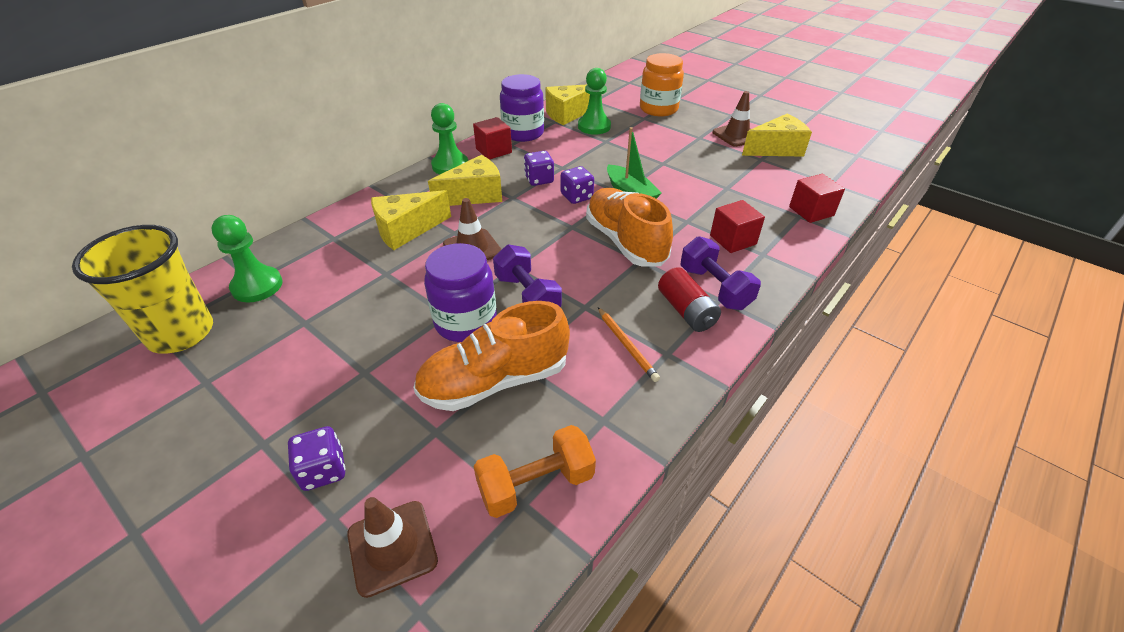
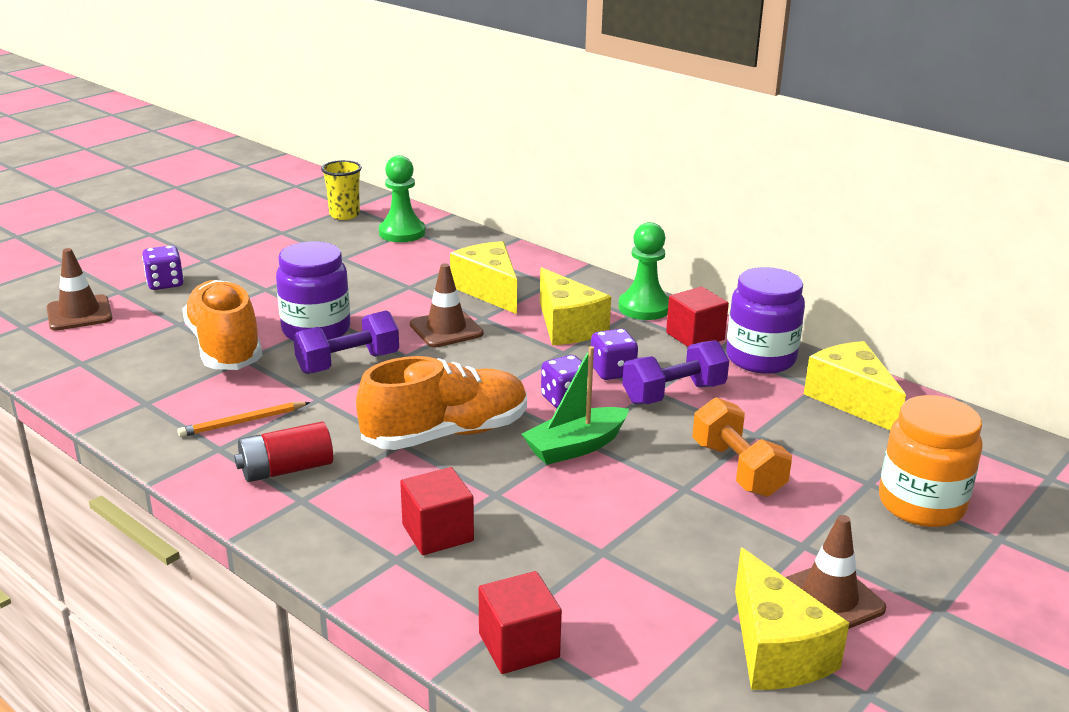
camera: 90 degrees right, 15 degrees down
(181, 333) = (344, 215): yellow cup -> yellow cup, size x0.56
(536, 484) = (96, 368): orange dumbbell -> orange dumbbell (737, 469)
(594, 126) = (808, 424): green pawn -> none
(714, 288) = (325, 498): purple dumbbell -> purple dumbbell (674, 394)

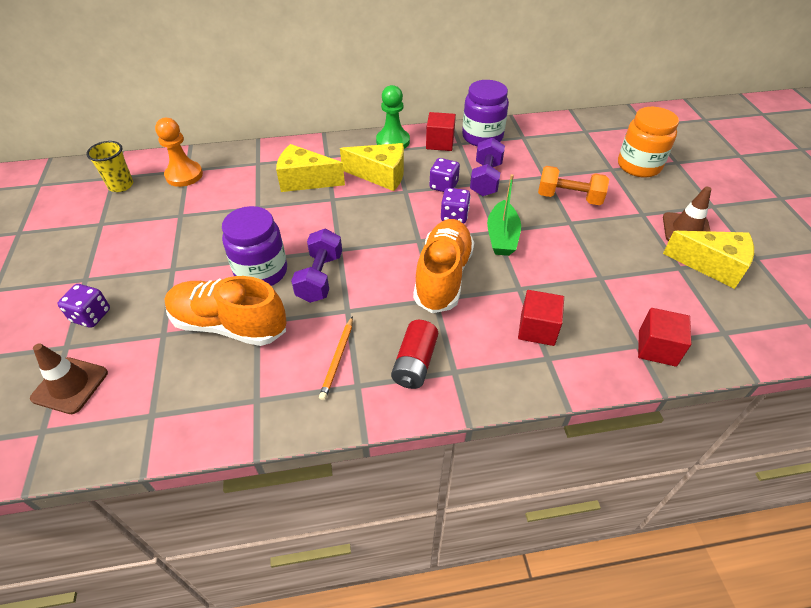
camera: 50 degrees left, 20 degrees up
(402, 233) = (184, 175): green pawn -> orange pawn
(446, 329) = (328, 219): brown traffic cone -> none
(851, 400) = (544, 135): yellow cheese -> none

